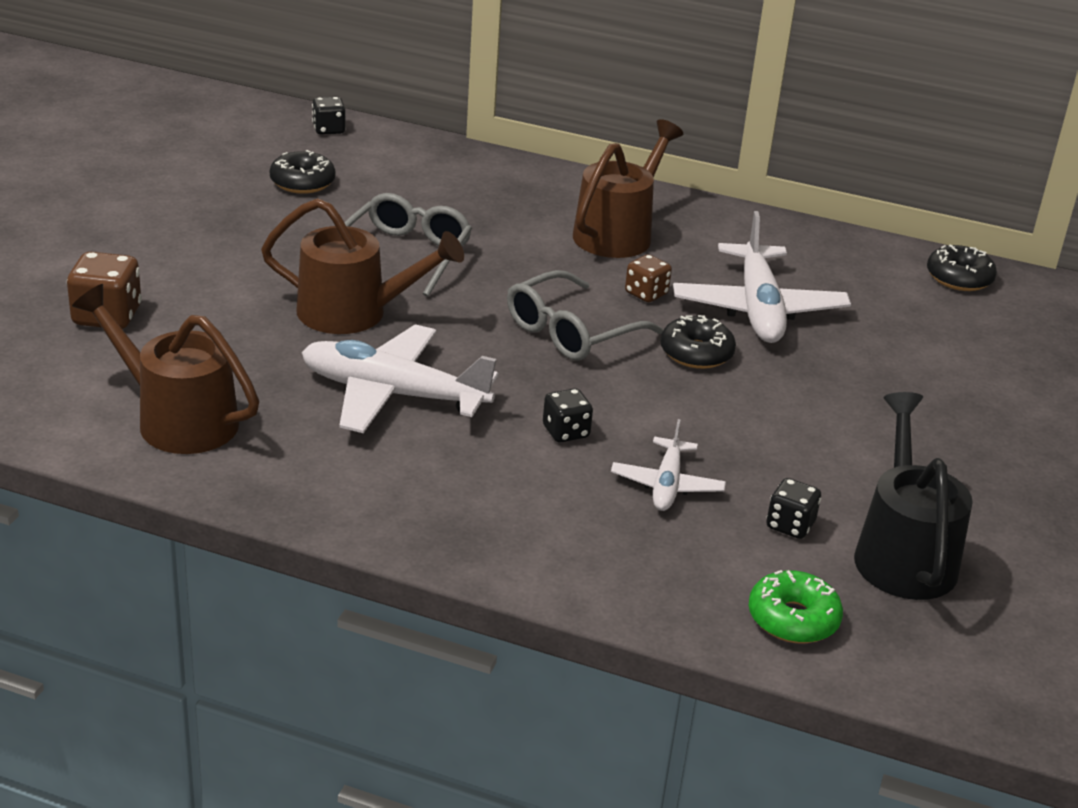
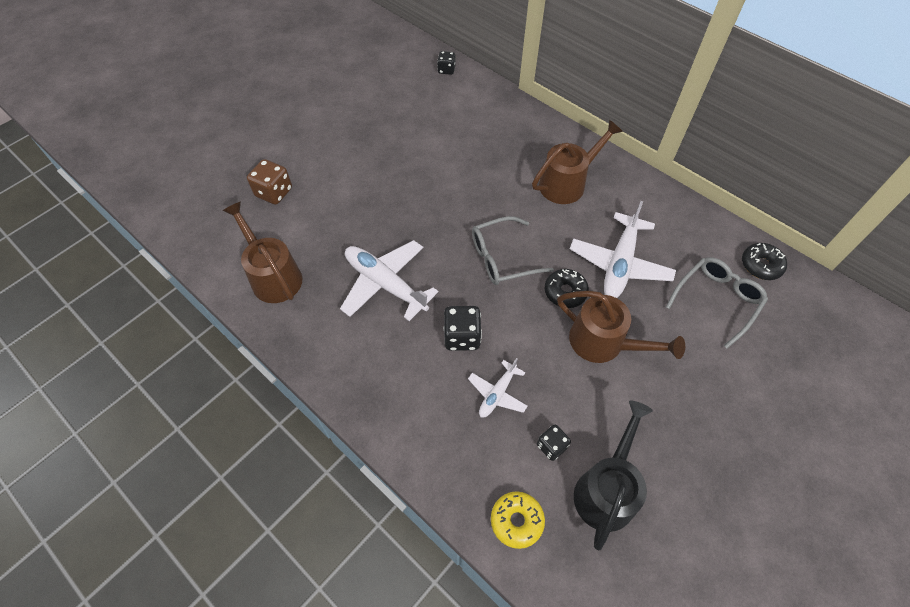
camera: 25 degrees right, 25 degrees up
(302, 182) = (414, 109): black donut -> none
(355, 313) = (394, 217): brown watering can -> brown watering can (604, 343)
(405, 255) = (441, 177): grey glasses -> grey glasses (716, 301)
(566, 432) = (462, 337): black dice -> black dice, size x1.59
(646, 294) = (559, 236): brown dice -> none
(793, 619) = (516, 521): green donut -> yellow donut

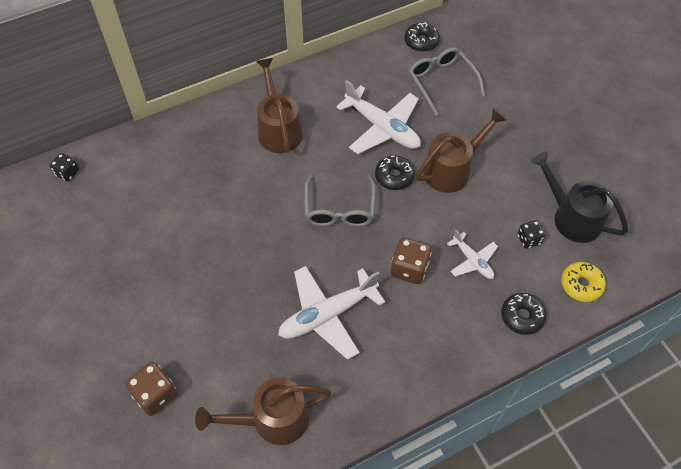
camera: 70 degrees left, 0 degrees up
(449, 462) = (522, 316): none -> black donut
(462, 337) = (409, 269): black dice -> brown dice

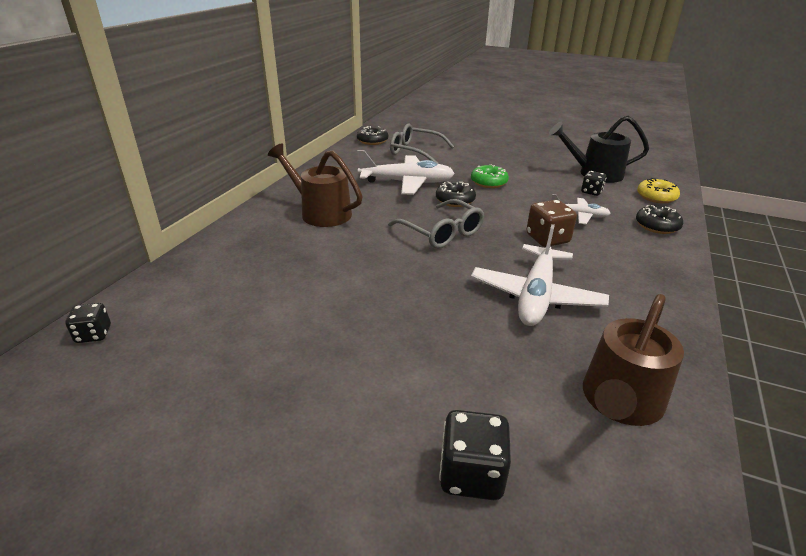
camera: 40 degrees left, 25 degrees down
(155, 395) = (471, 474): brown dice -> black dice
(452, 169) = (488, 182): brown watering can -> green donut

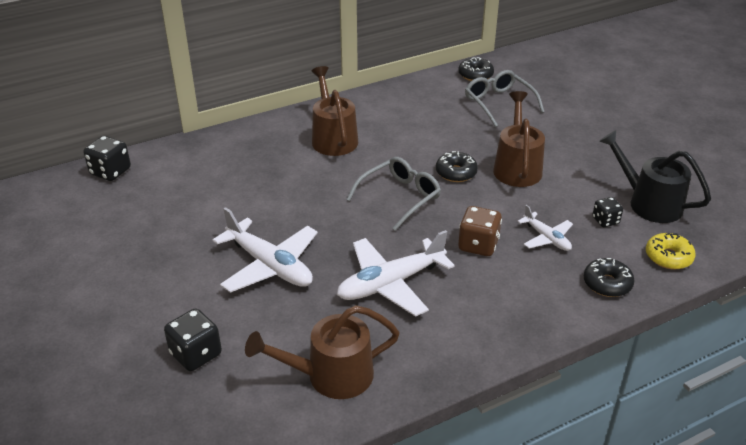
camera: 40 degrees right, 5 degrees up
(93, 334) = (110, 172): black dice -> black dice, size x1.59
(407, 183) = (440, 136): white plane -> white plane (270, 266)
(441, 232) = (399, 198): grey glasses -> grey glasses turned 135 degrees counterclockwise
(488, 182) = (517, 167): green donut -> brown watering can

